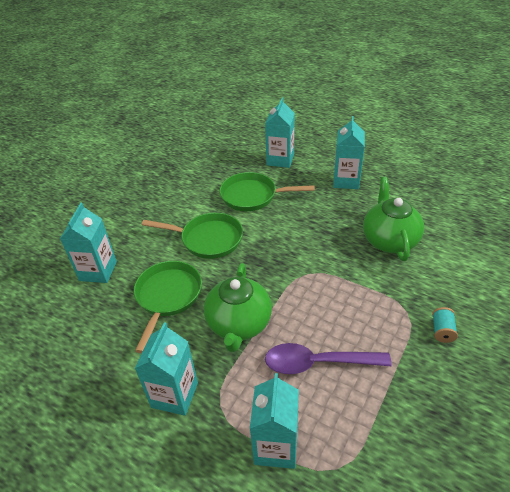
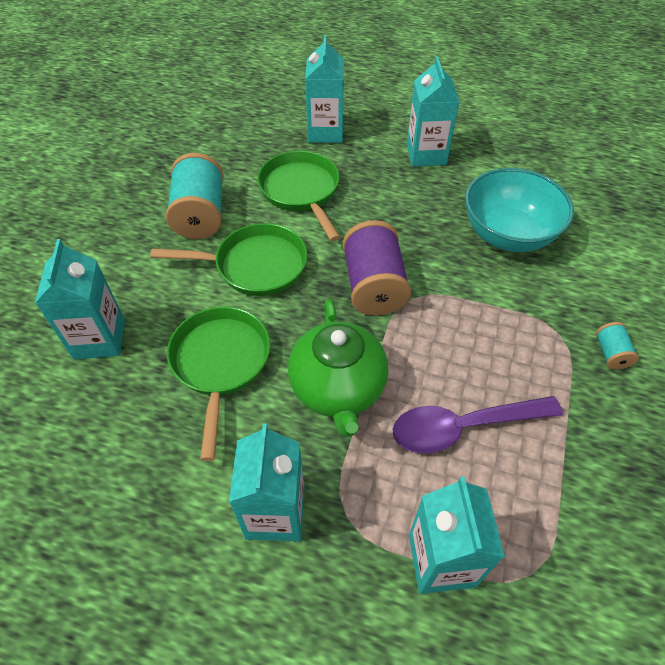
camera: 15 degrees left, 10 degrees up
(182, 203) = (200, 215): none -> turquoise spool
(252, 196) = (301, 191): green pan -> green pan turned 75 degrees clockwise
(283, 262) = (373, 286): none -> purple spool
(389, 240) = (508, 234): green teapot -> turquoise bowl

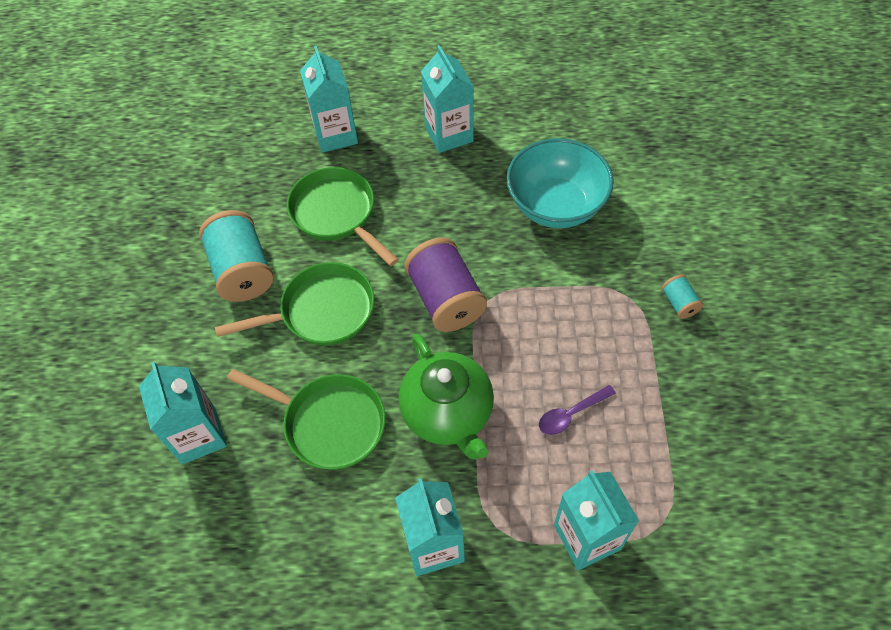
camera: 15 degrees left, 5 degrees up
(220, 363) = (329, 423): green pan -> green pan turned 135 degrees clockwise
(463, 427) = (571, 414): purple spoon -> purple spoon, size x0.55

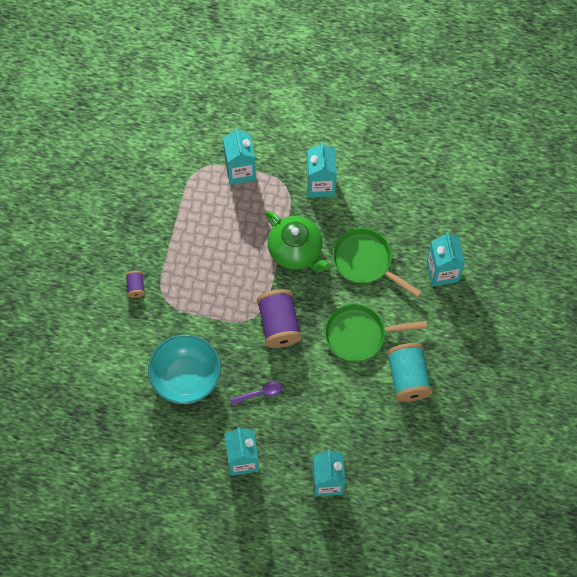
camera: 170 degrees left, 10 degrees up
(336, 214) = (338, 408): green pan -> none
(448, 414) = (296, 251): green teapot -> green teapot turned 150 degrees clockwise
(571, 414) = (226, 235): purple spoon -> purple spoon (260, 393)
(679, 303) = (136, 287): turquoise spool -> purple spool

